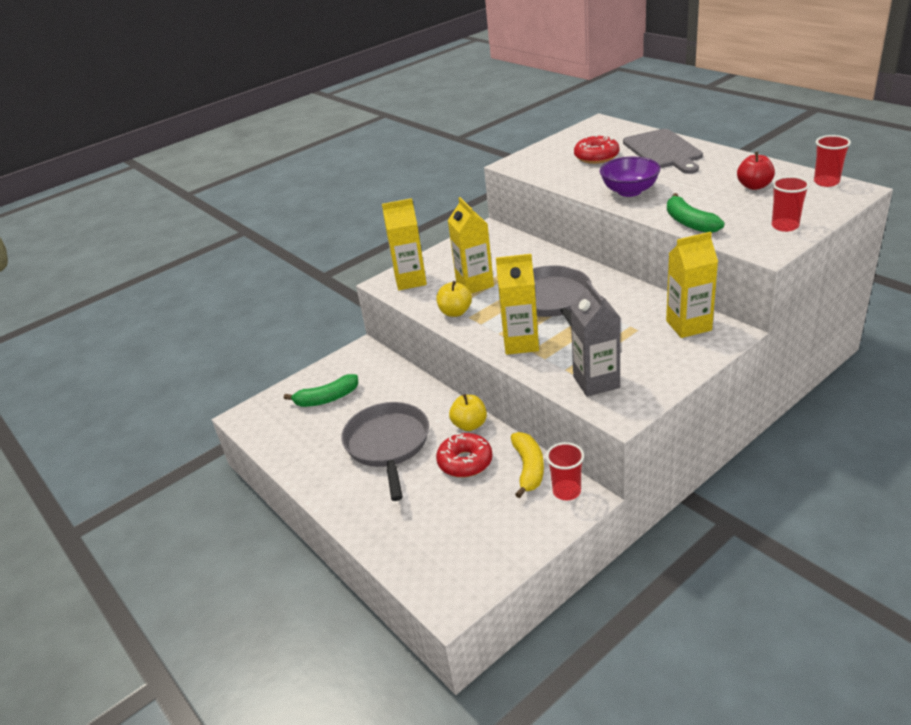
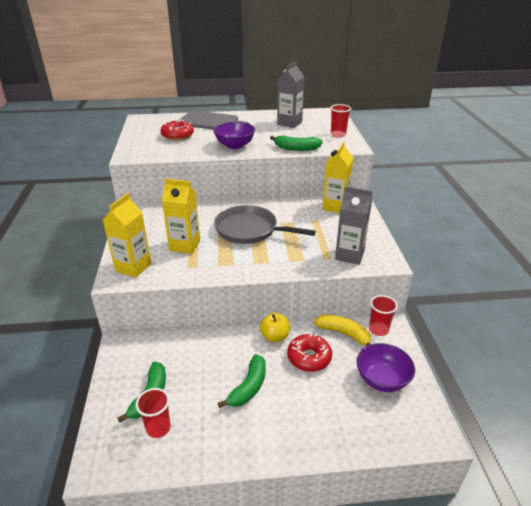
camera: 60 degrees left, 0 degrees up
(388, 445) = (248, 387): grey pan -> green banana
(455, 312) = (204, 267): yellow apple -> none
(489, 528) = (382, 379): none -> purple bowl
(521, 343) = (277, 260): yellow carton -> none
(754, 186) = (289, 123): red apple -> grey carton
(826, 182) = (314, 112): red cup -> red cup (158, 428)

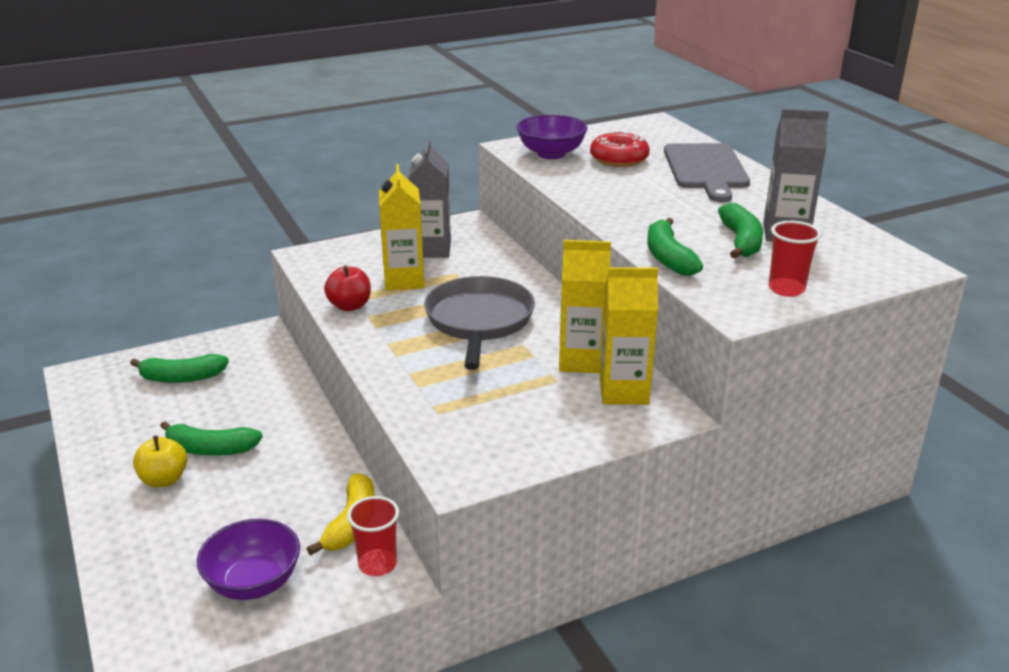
camera: 70 degrees right, 5 degrees down
(133, 267) = (334, 259): yellow carton -> yellow carton (581, 361)
(158, 428) = (134, 397): red cup -> none
(201, 270) = (350, 306): none -> red apple
(235, 145) = (625, 206): purple bowl -> purple bowl (551, 154)
(275, 336) = (320, 451): yellow apple -> yellow apple (164, 480)
(291, 132) = (741, 241): none -> green banana
(309, 357) = (283, 494): red donut -> none
(349, 255) = (458, 431): grey carton -> grey carton (431, 249)

